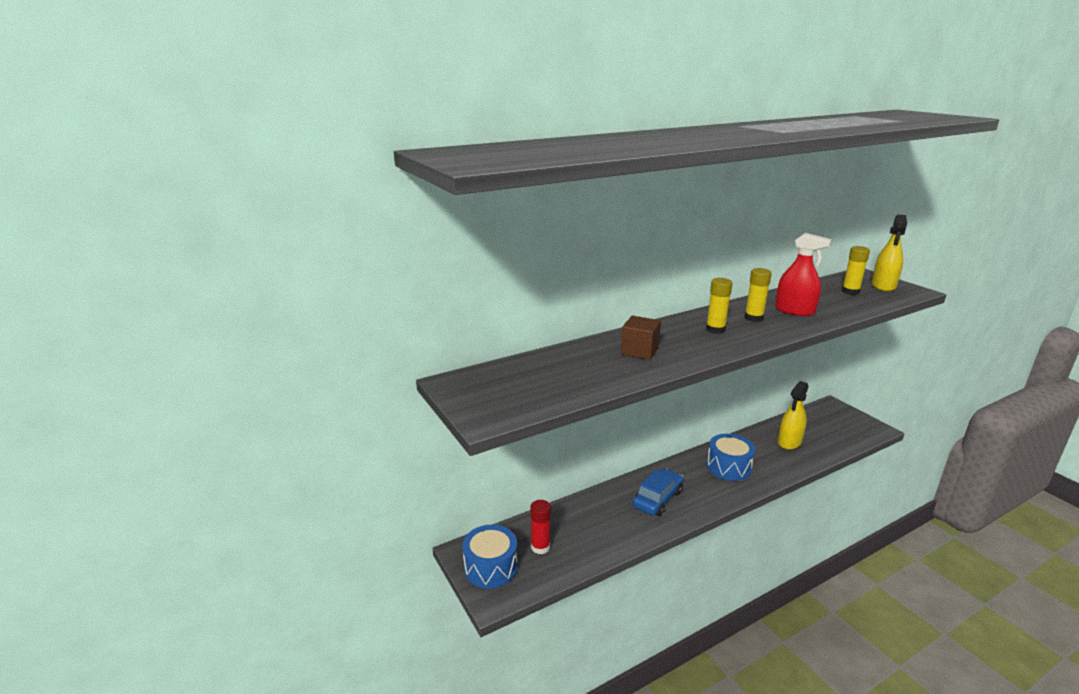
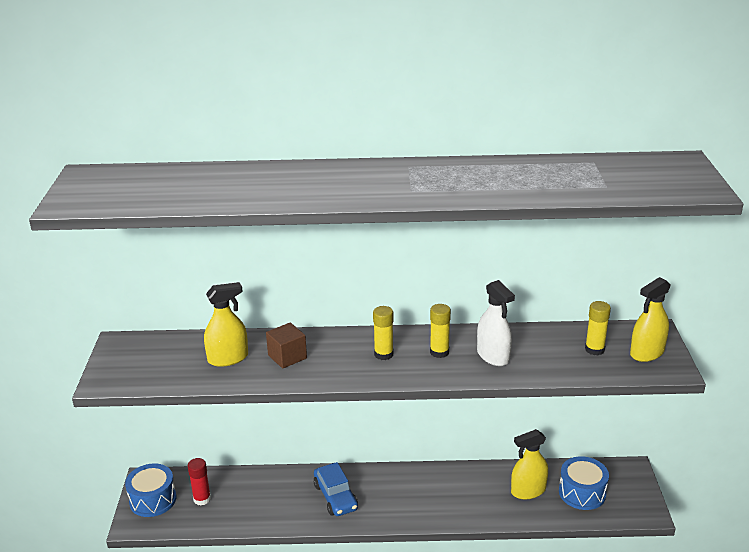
camera: 30 degrees right, 5 degrees up
(587, 366) = (228, 358): none -> yellow spray bottle
(657, 499) = (335, 497): blue car -> blue car turned 90 degrees clockwise
(728, 467) = (434, 492): blue drum -> blue drum (582, 493)
(794, 311) = (493, 356): red spray bottle -> white spray bottle

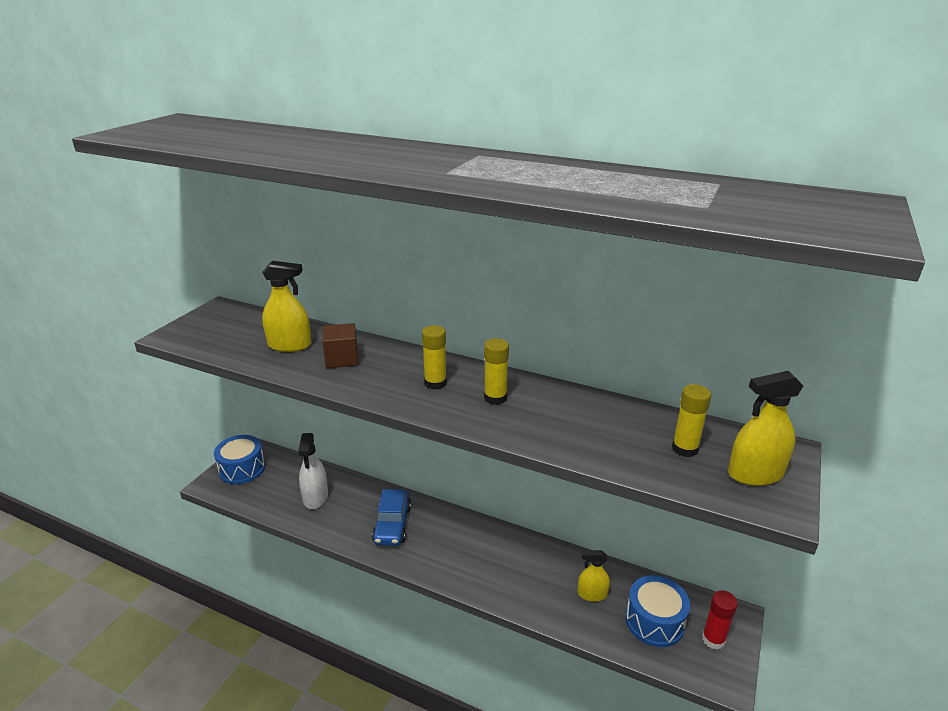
camera: 25 degrees right, 0 degrees up
(202, 499) = (279, 483): red glue stick -> red glue stick (713, 639)
(493, 356) = (552, 419): white spray bottle -> white spray bottle (315, 497)
(528, 491) = (592, 594): yellow spray bottle -> yellow spray bottle, size x0.66

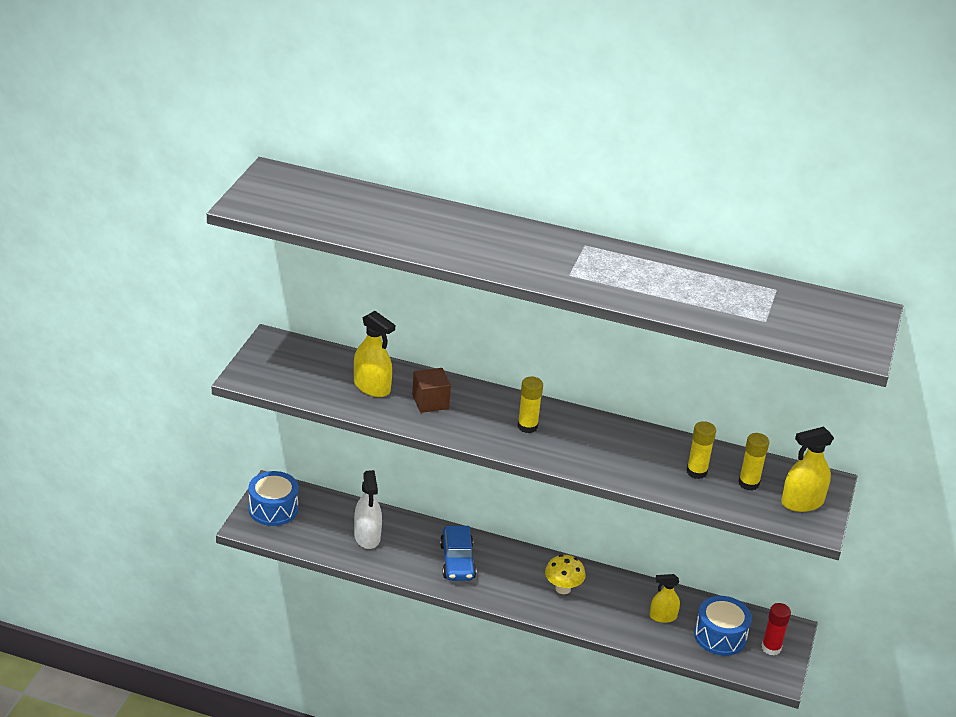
camera: 10 degrees left, 5 degrees up
(289, 345) = (372, 387): yellow spray bottle -> yellow spray bottle turned 45 degrees clockwise
(490, 557) = (563, 588): none -> yellow mushroom
(495, 398) = (585, 440): yellow glue stick -> yellow glue stick (696, 472)

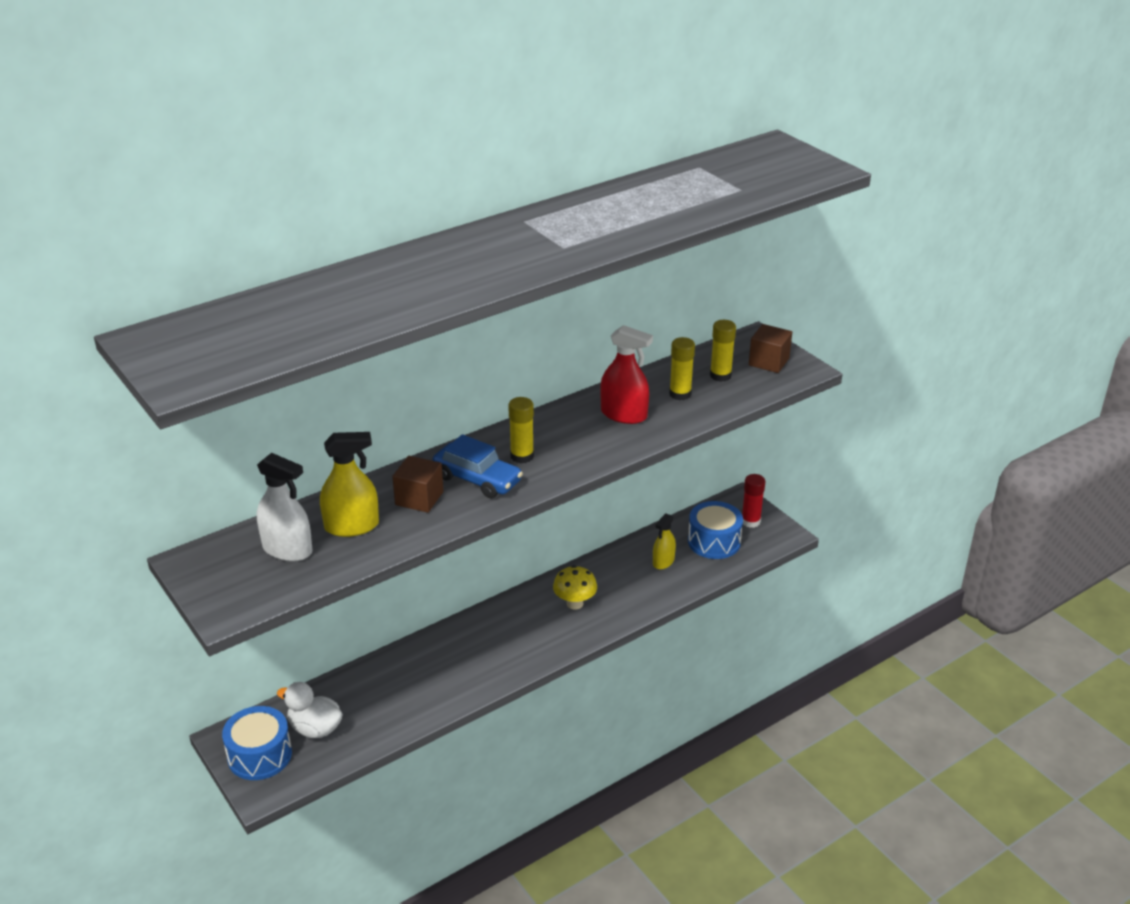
camera: 50 degrees left, 0 degrees up
(317, 521) = (315, 728): none -> white duck
(367, 536) = (376, 702): white spray bottle -> white spray bottle (287, 549)
(457, 561) = (474, 654): blue car -> blue car (477, 479)
(634, 454) = (624, 415): none -> red spray bottle
(802, 502) = (769, 362): yellow spray bottle -> brown cube

